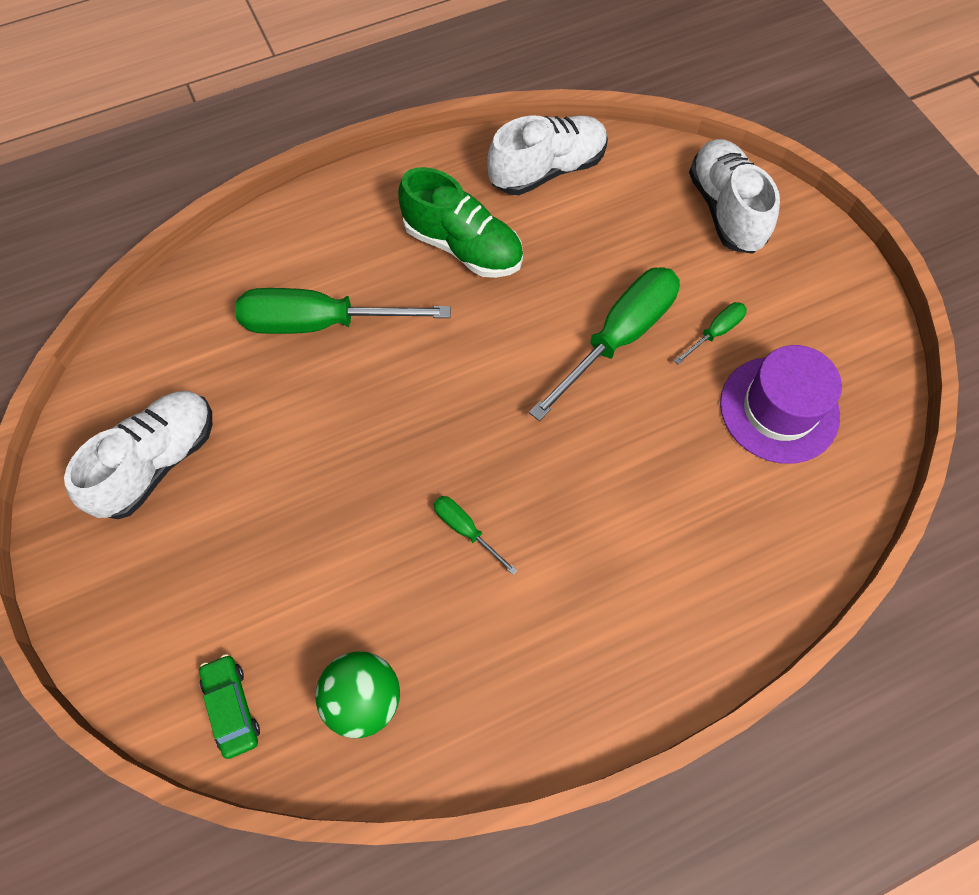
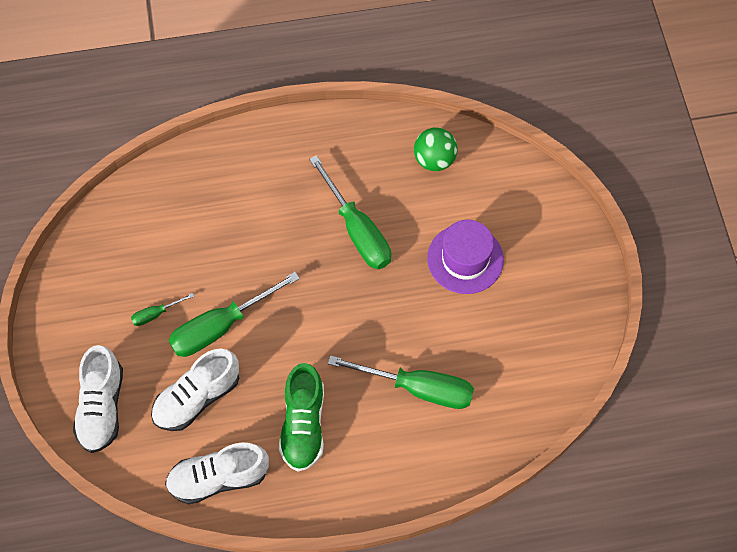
camera: 165 degrees left, 0 degrees up
(157, 462) = (536, 316): white shoe -> white shoe (197, 397)
(232, 707) = (504, 172): green car -> none
(463, 246) = (303, 425): green shoe -> green shoe turned 135 degrees counterclockwise
(465, 530) = (357, 230): green screwdriver -> green screwdriver, size x2.17
(779, 409) = (142, 254): purple hat -> purple hat (465, 259)

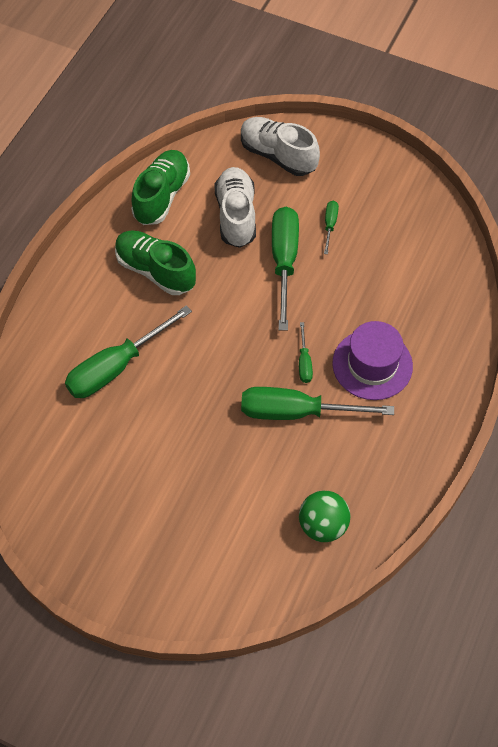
camera: 125 degrees right, 5 degrees down
(218, 478) = (162, 196): white shoe -> green shoe
(309, 251) = (304, 362): none -> green screwdriver
(465, 259) = (200, 481): purple hat -> purple hat (372, 364)

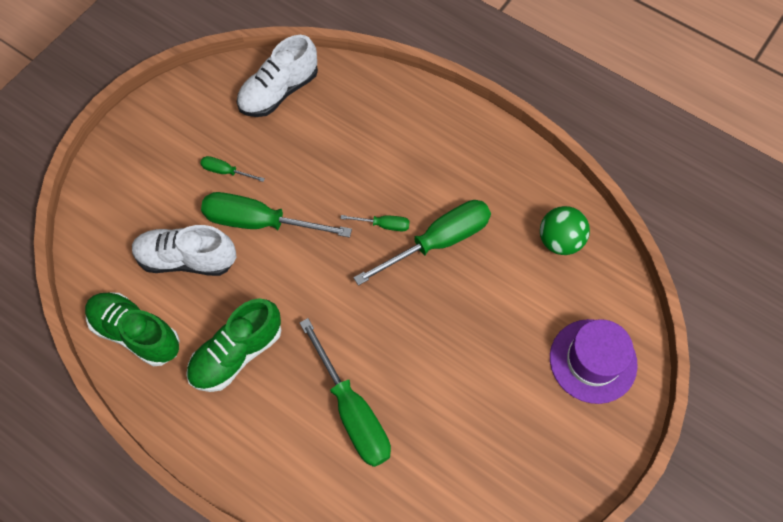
camera: 80 degrees left, 5 degrees up
(278, 155) = (119, 204): white shoe -> white shoe (279, 92)
(297, 412) = (438, 241): green screwdriver -> green screwdriver turned 135 degrees counterclockwise
(372, 364) = (398, 166): purple hat -> purple hat (593, 361)

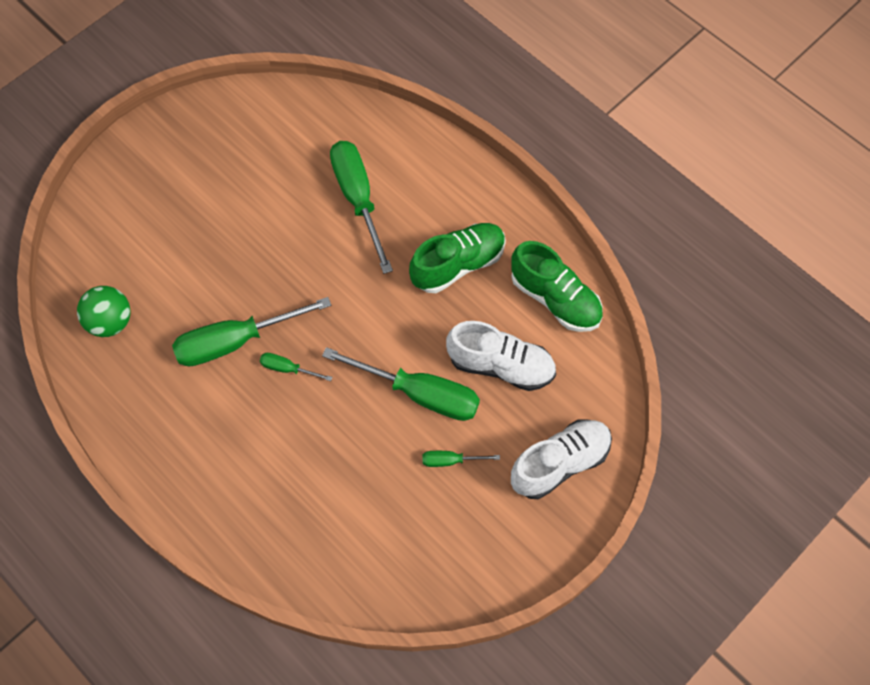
camera: 170 degrees left, 0 degrees up
(226, 171) = (450, 461): green screwdriver -> green screwdriver turned 150 degrees clockwise
(279, 92) = (375, 559): white shoe -> white shoe (560, 463)
(593, 361) = (126, 206): purple hat -> none

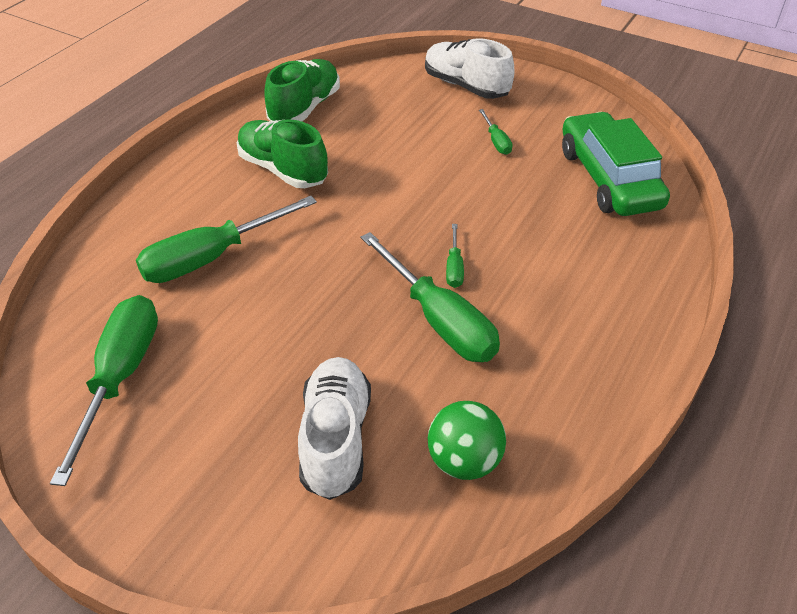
camera: 105 degrees left, 20 degrees down
(361, 544) = (608, 178): none -> green car
(419, 393) = (438, 170): green screwdriver -> green screwdriver (120, 377)
(501, 365) = (387, 128): white shoe -> white shoe (335, 438)

